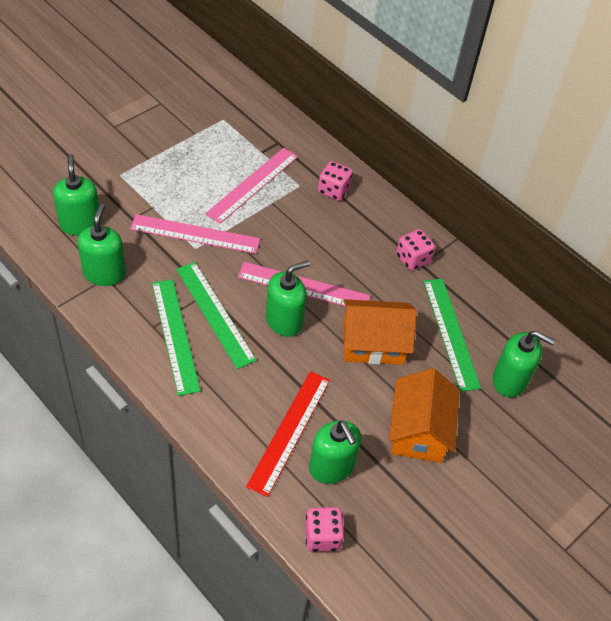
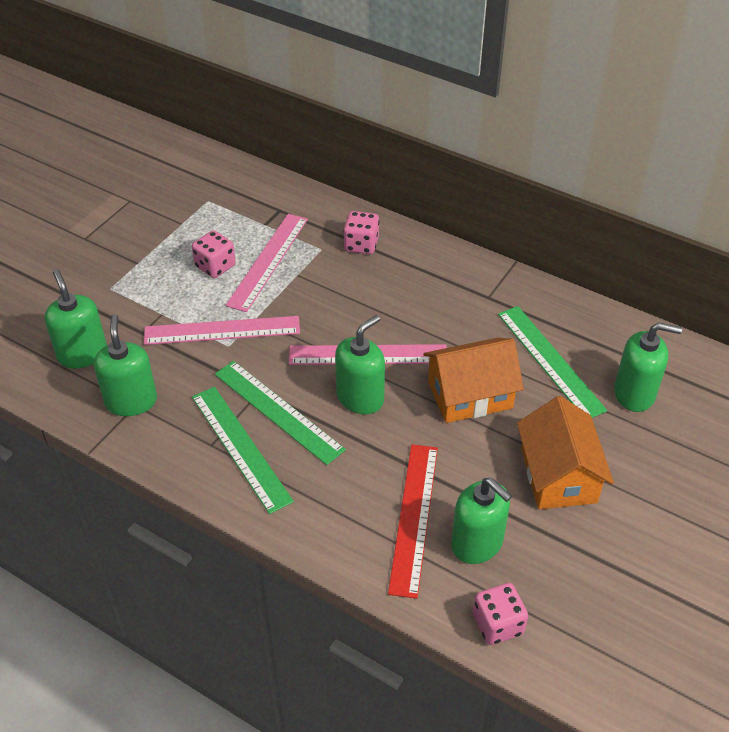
camera: 10 degrees left, 5 degrees down
(412, 259) = (477, 294): pink dice -> pink dice (215, 266)

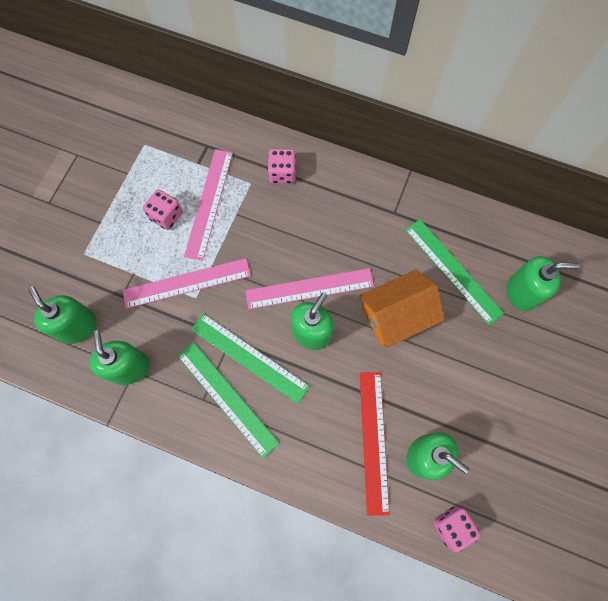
camera: 10 degrees left, 25 degrees up
(558, 475) = (476, 381): orange house -> none

